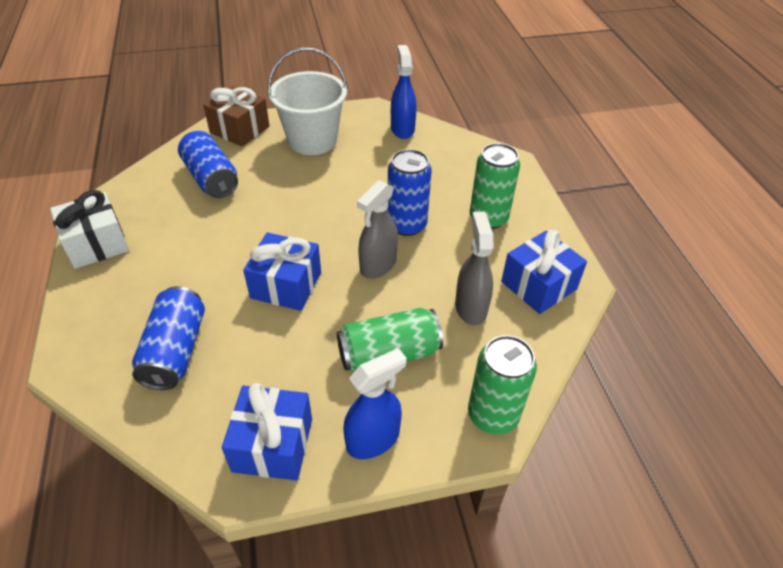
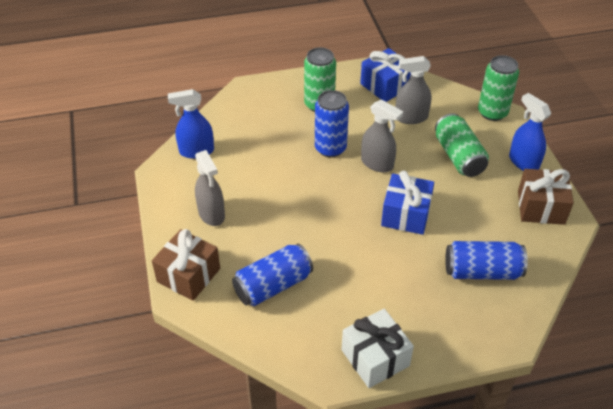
camera: 90 degrees left, 0 degrees up
(273, 445) = (541, 207): blue gift -> brown gift
(312, 140) = (211, 214): white bucket -> grey spray bottle

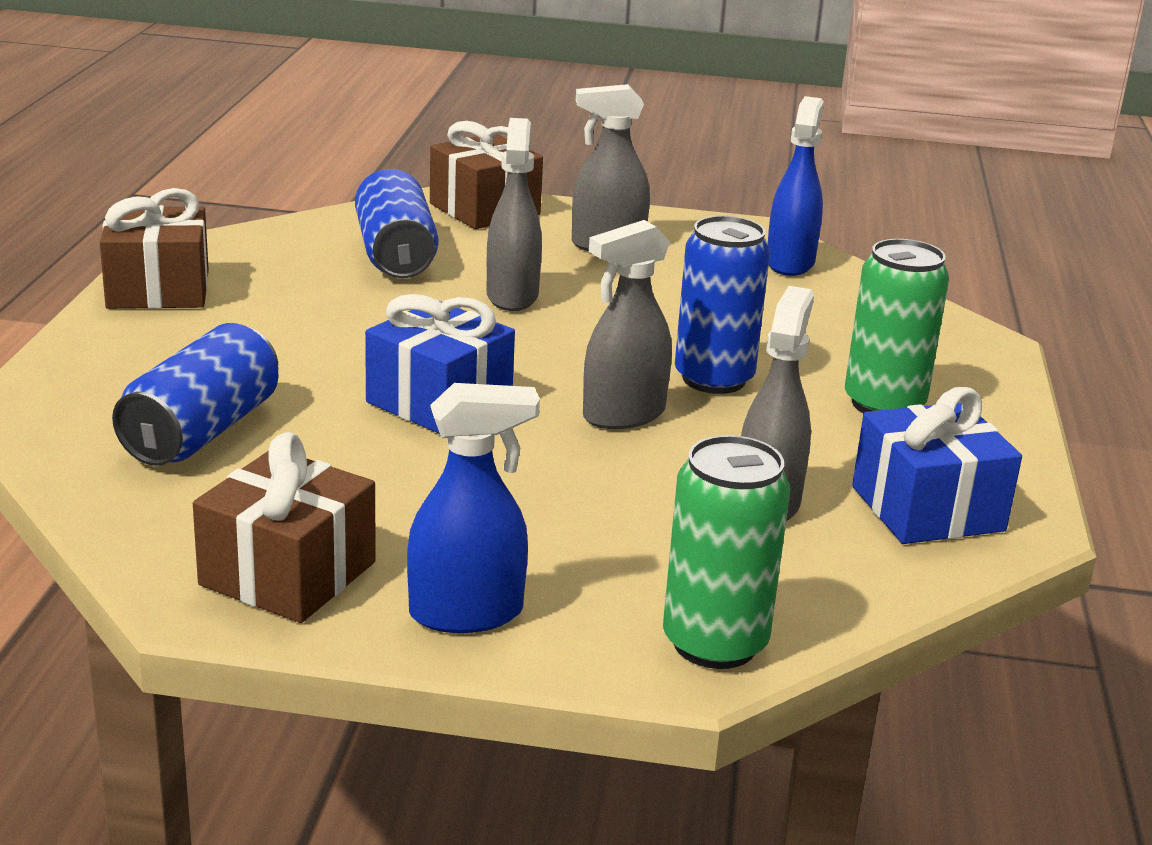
camera: 110 degrees right, 20 degrees down
(293, 227) = (512, 296): none -> grey spray bottle
(375, 358) = (158, 289): white gift -> brown gift
(458, 156) = (568, 522): green can -> none

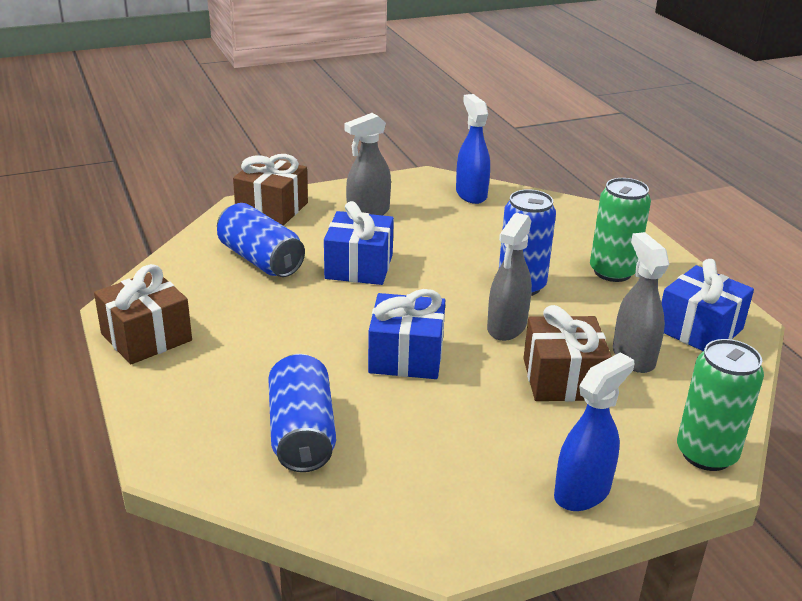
camera: 30 degrees left, 5 degrees up
(288, 573) = (467, 511): brown gift -> brown gift (562, 379)
(512, 296) = (359, 267): grey spray bottle -> blue gift

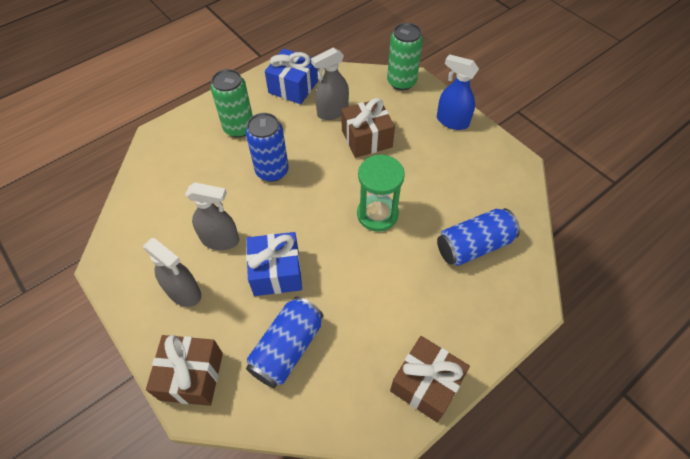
camera: 105 degrees left, 25 degrees up
(406, 356) = (377, 214): blue gift -> green hourglass
(471, 194) = (134, 225): blue spray bottle -> none
(506, 327) = (325, 171): grey spray bottle -> grey spray bottle (220, 240)

